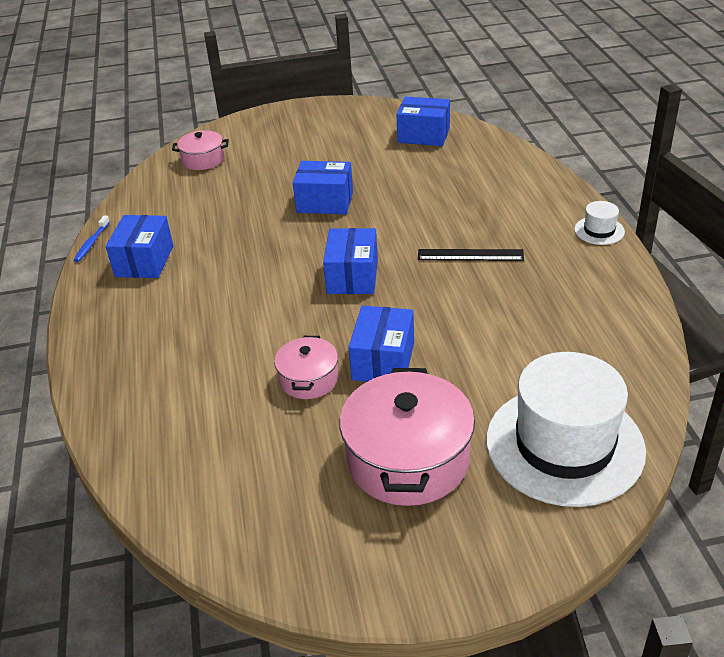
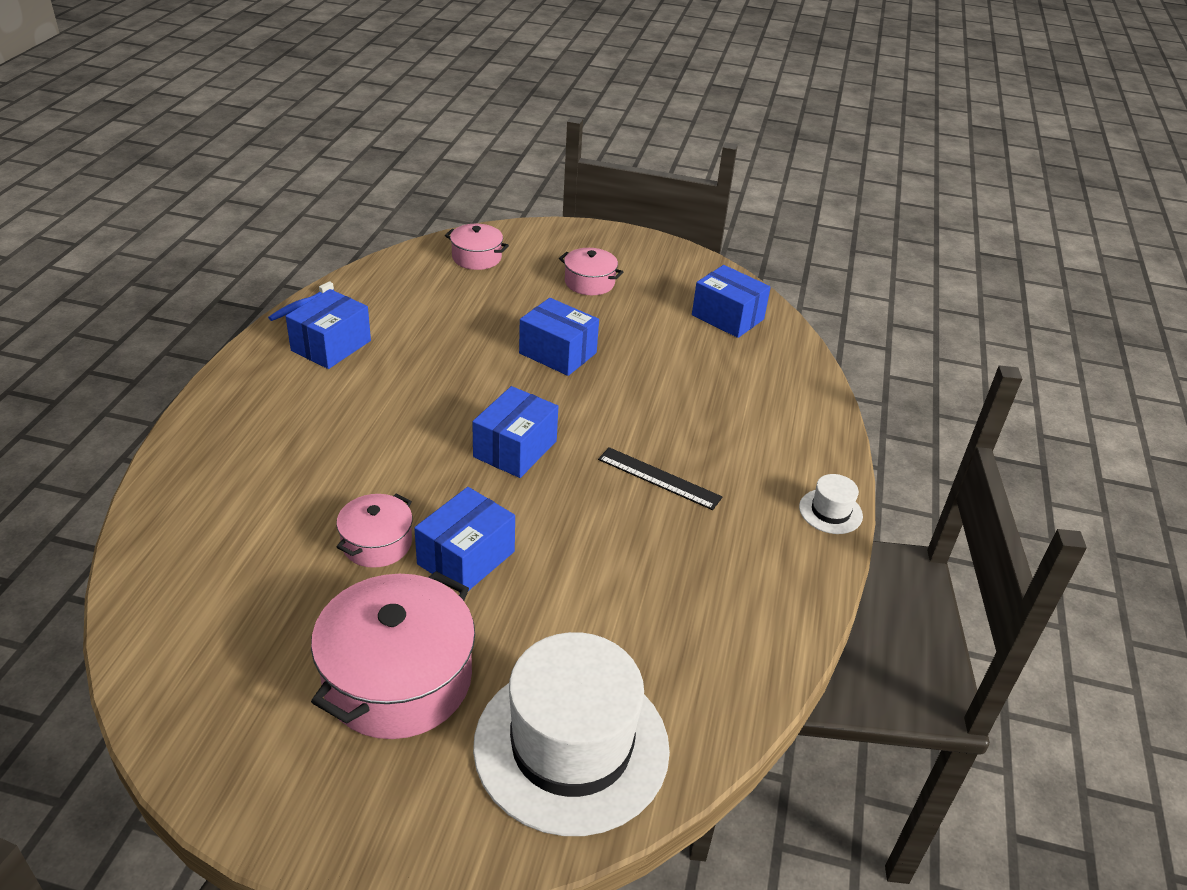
camera: 20 degrees right, 0 degrees up
(305, 147) = (589, 282): none -> pink pot

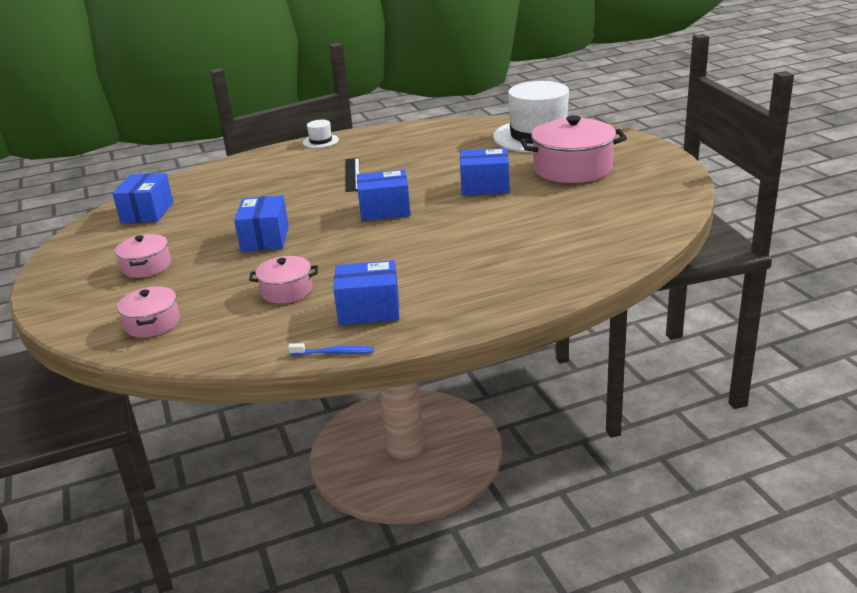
camera: 120 degrees left, 10 degrees down
(377, 543) = (514, 206): pink pot -> pink pot (286, 291)

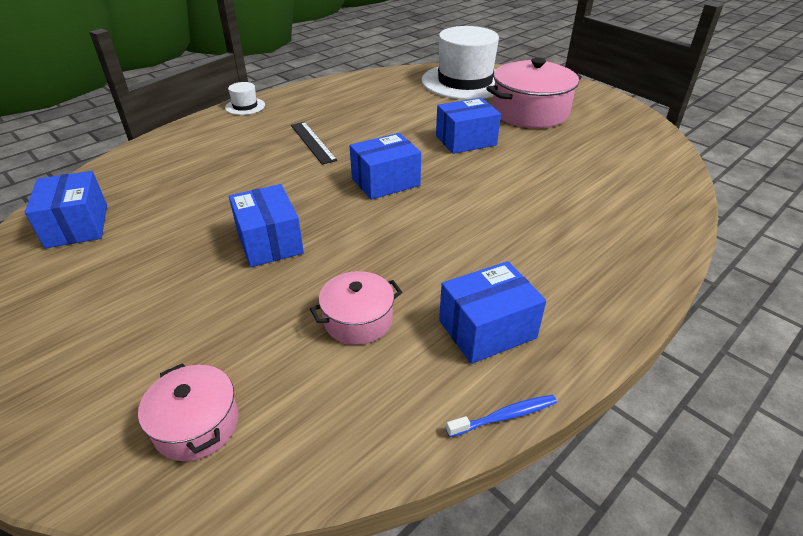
camera: 25 degrees left, 10 degrees up
(146, 266) = (126, 316): pink pot -> none

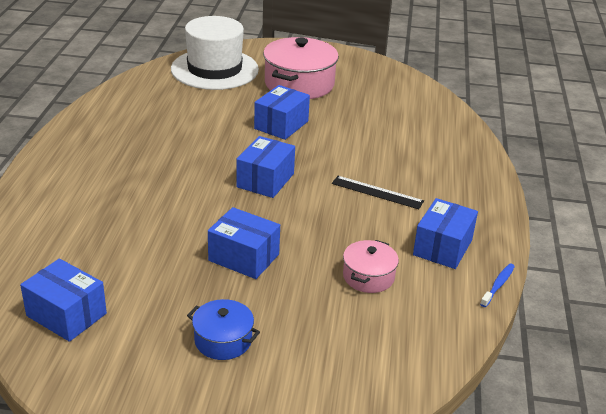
camera: 40 degrees left, 5 degrees down
(140, 311) = (223, 340): none -> blue pot
(197, 424) = (355, 372): pink pot -> none
(245, 106) = (44, 157): white hat -> none
(312, 142) = (161, 169): black ruler -> black ruler (377, 192)

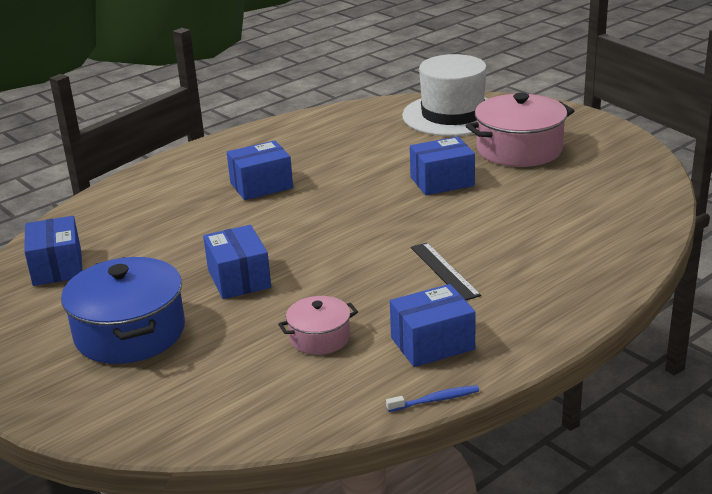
camera: 45 degrees right, 5 degrees down
(223, 340) = (130, 333): blue pot -> blue pot, size x1.86
(265, 180) = (352, 224): blue box -> blue box (261, 185)

